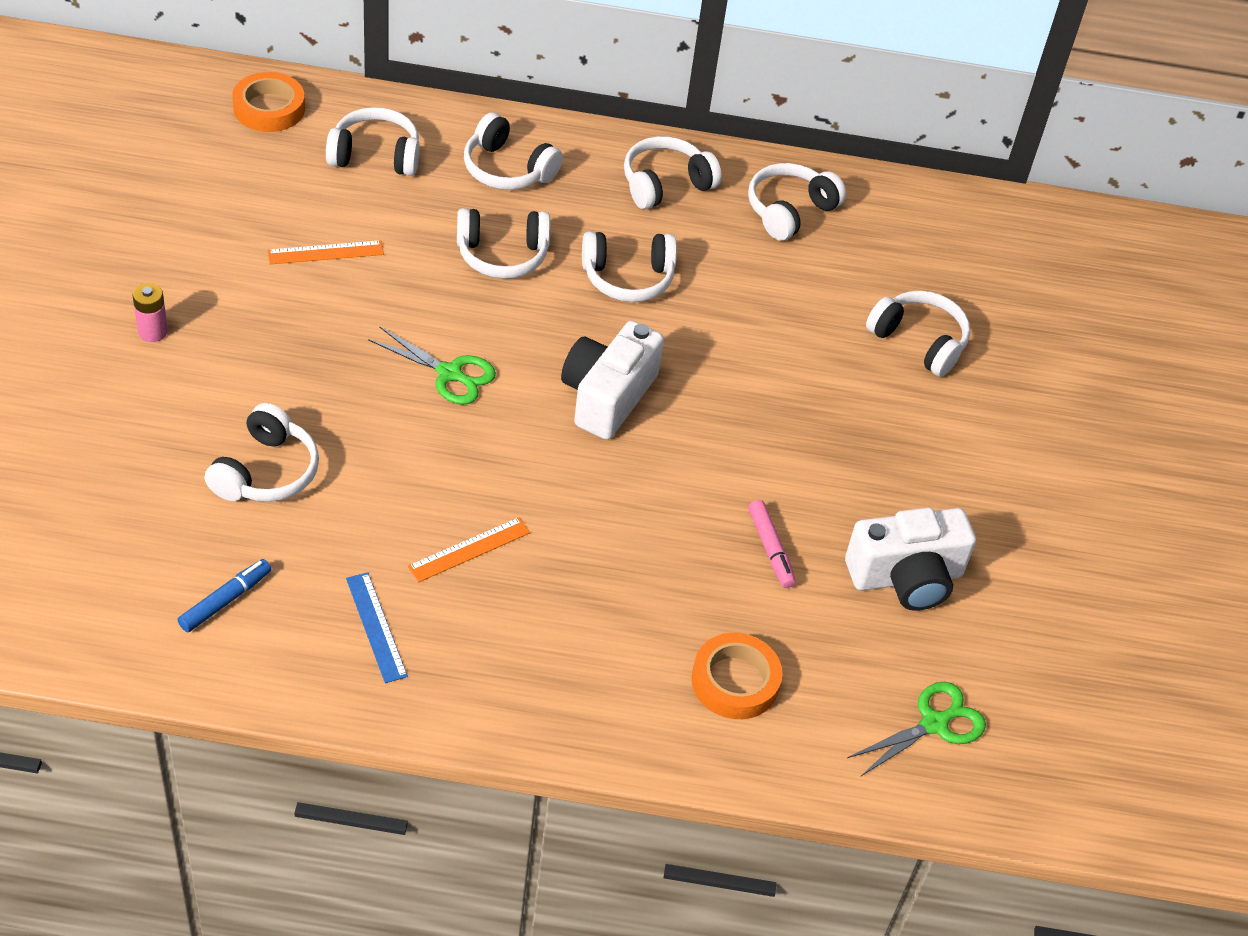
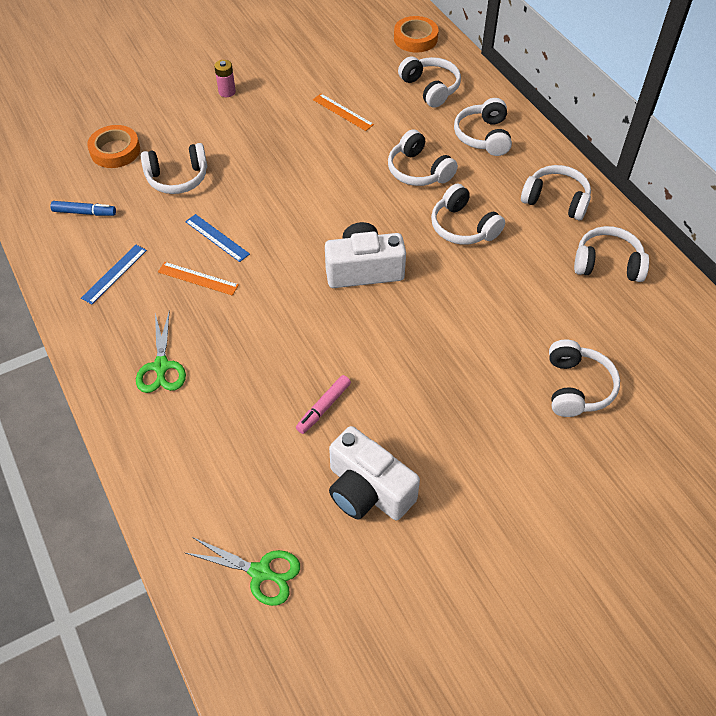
camera: 60 degrees right, 5 degrees up
(418, 494) = (217, 238): none -> blue ruler
(449, 373) = (311, 201): green scissors -> green scissors (161, 366)
(735, 681) = (206, 447): orange tape -> orange tape (115, 151)

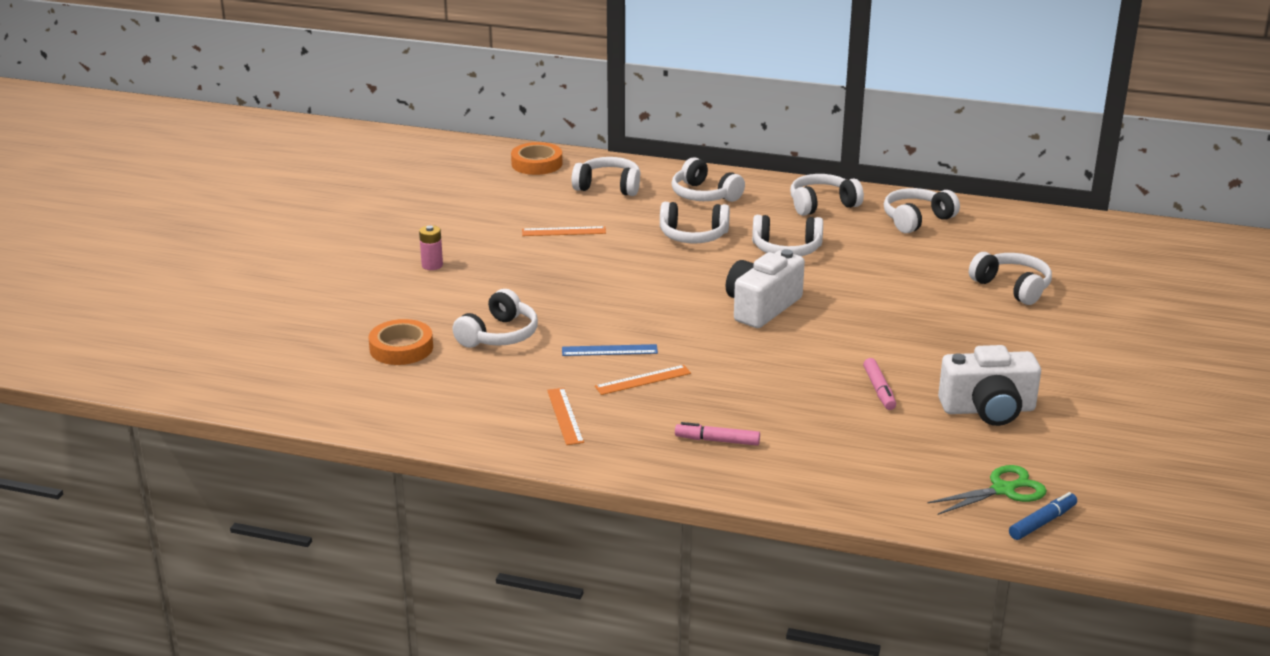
camera: 45 degrees left, 25 degrees down
(84, 212) = (456, 397): blue marker -> blue marker (1042, 522)
(114, 274) = (565, 416): blue ruler -> orange ruler
(161, 366) = (717, 441): green scissors -> pink marker

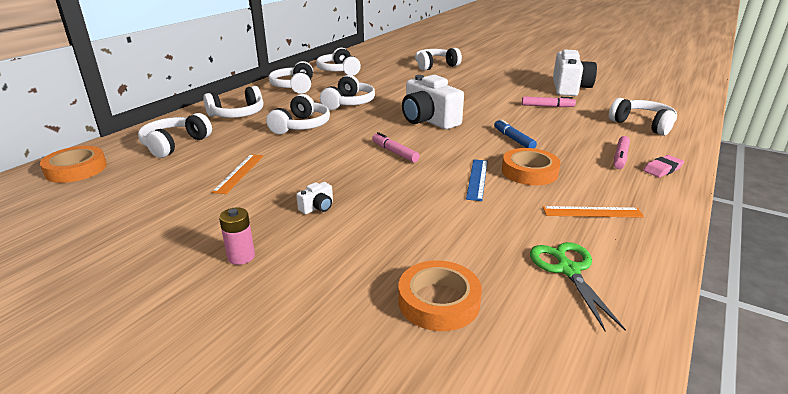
camera: 75 degrees left, 0 degrees up
(499, 335) = (430, 230): white headphones -> white headphones (642, 125)
(516, 279) = (317, 207): none -> white camera
(643, 380) = (529, 172): orange ruler -> orange tape
(651, 298) = (394, 152): none -> pink marker
(696, 468) = (662, 169): none -> pink eraser
(1003, 490) = (654, 97): green scissors -> green scissors (568, 270)
(1042, 522) = (683, 95): blue marker -> blue marker (513, 139)

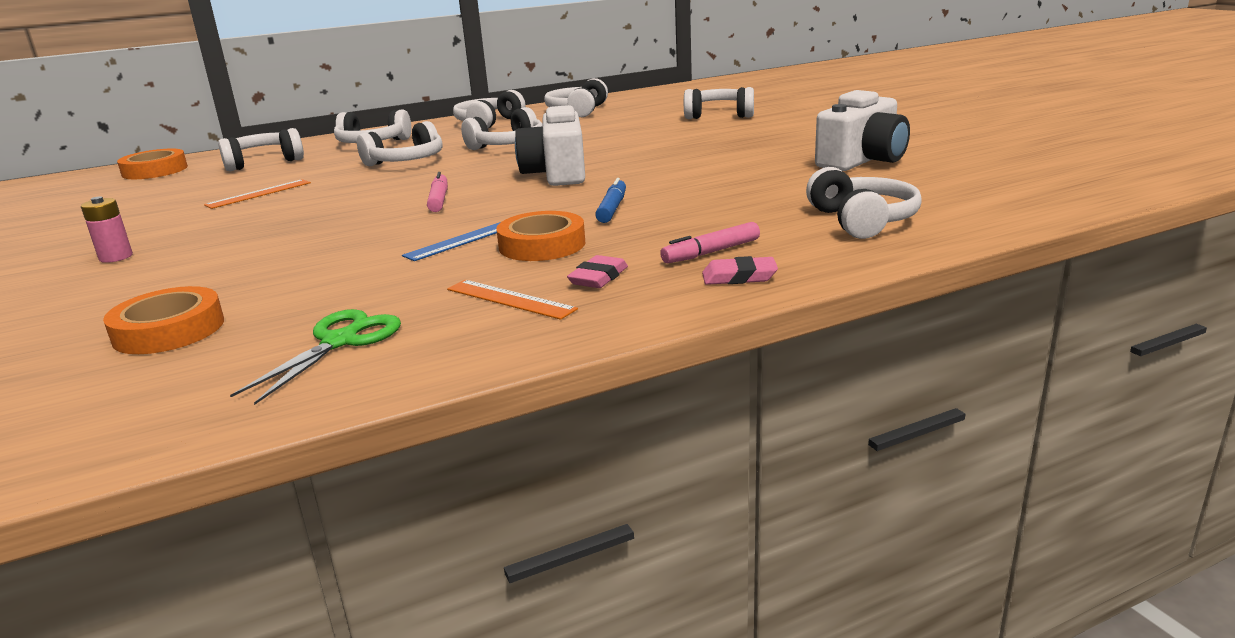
camera: 35 degrees right, 5 degrees down
(317, 207) = (254, 234): white camera -> none
(547, 106) = (762, 179): pink marker -> none
(604, 186) = (598, 277): none -> pink eraser

